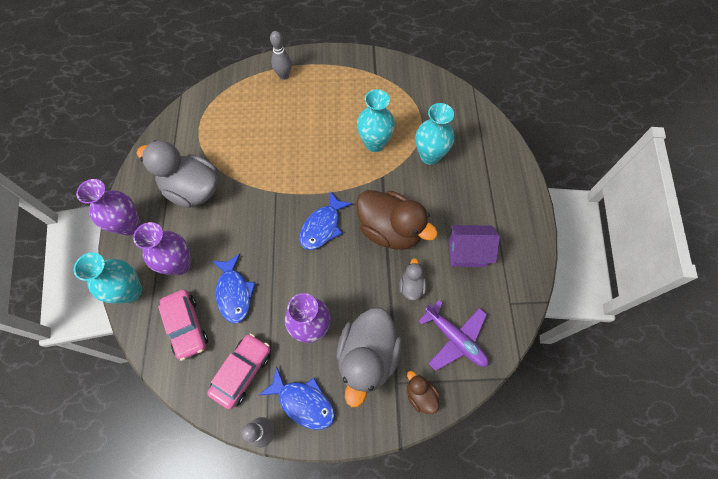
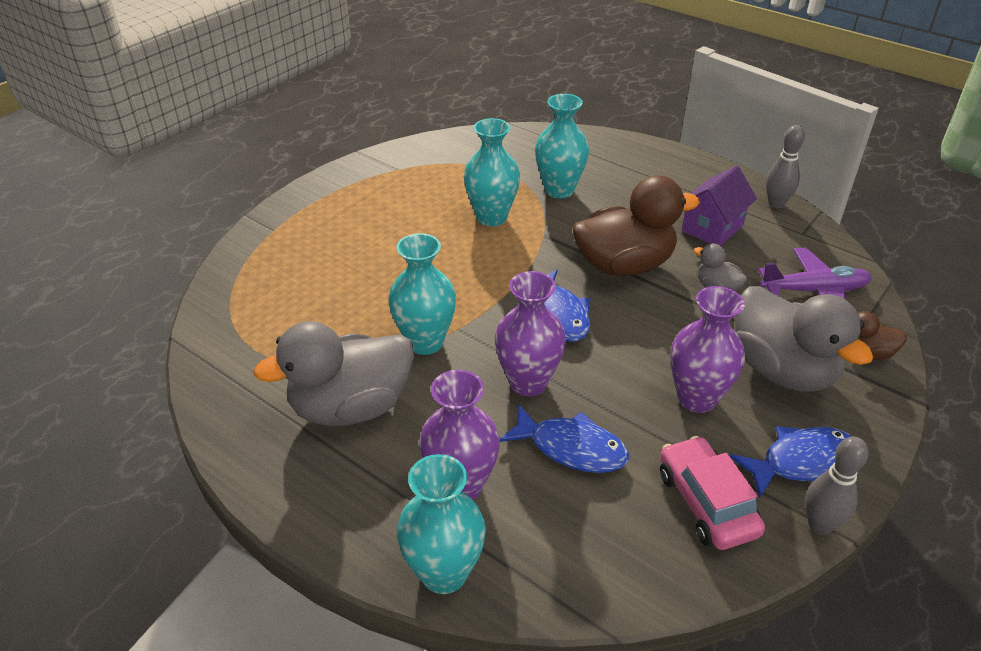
camera: 50 degrees left, 25 degrees down
(129, 225) = (321, 513): purple vase -> purple vase (528, 382)
(186, 326) = (575, 531): pink car -> none
(255, 186) = (425, 342): none -> turquoise vase
(284, 76) = (291, 233): grey bowling pin -> grey bowling pin (776, 203)

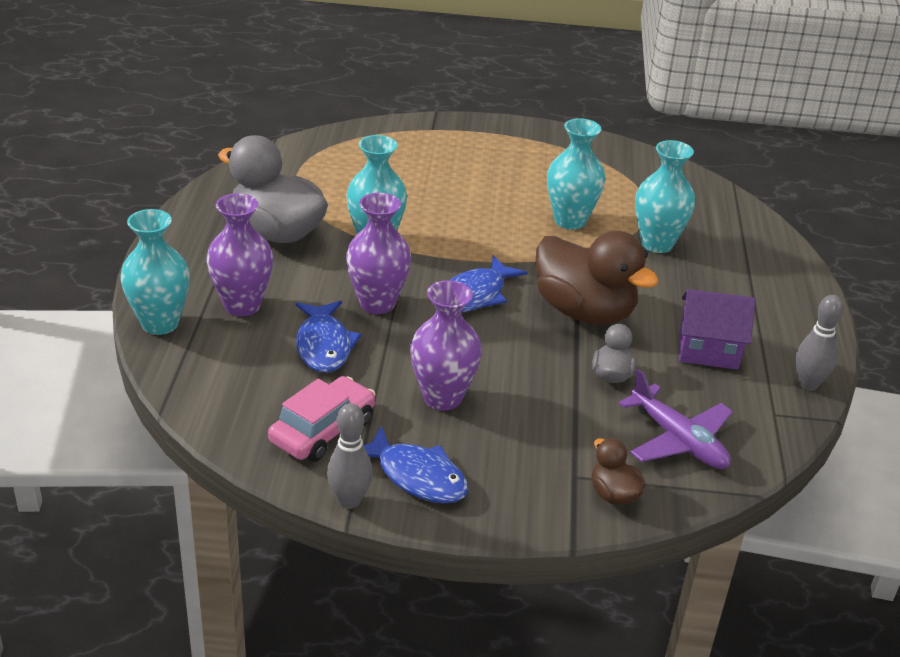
camera: 55 degrees right, 5 degrees down
(782, 370) = (530, 441): grey duck -> none

